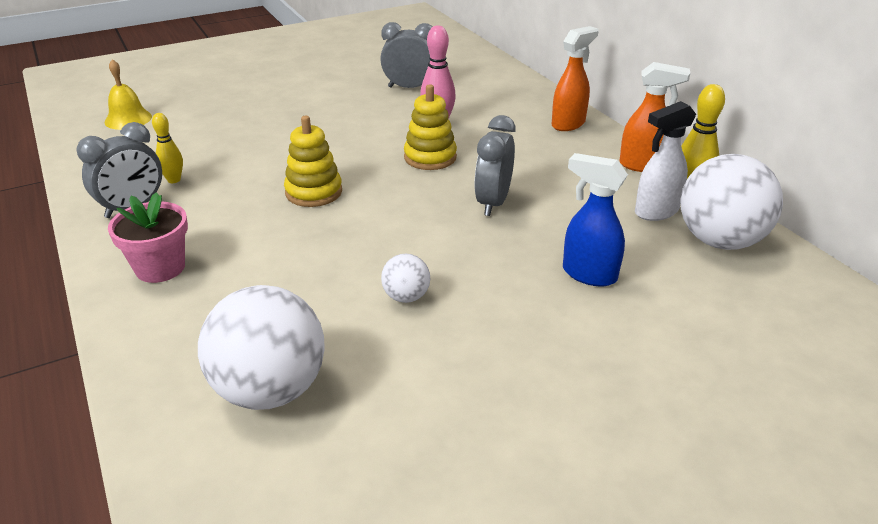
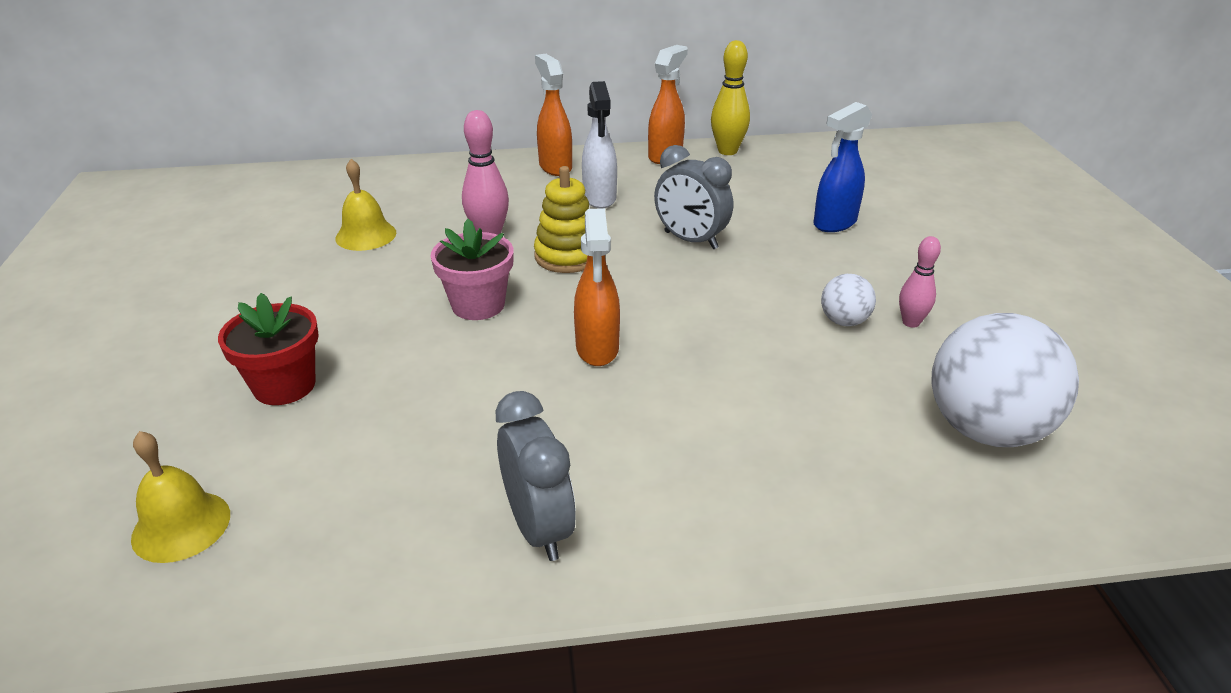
camera: 70 degrees left, 0 degrees up
(160, 268) = (725, 503): pink flower pot -> pink flower pot (478, 305)
(174, 180) = (475, 476): yellow bowling pin -> none
(240, 110) = (284, 386): none -> red flower pot
(314, 192) = (597, 349): yellow stacking toy -> orange spray bottle
(409, 88) = (366, 235): grey clock -> yellow bell
(424, 336) = (911, 322): none -> pink bowling pin
(655, 212) = (748, 171): white spray bottle -> white spray bottle (599, 198)
(720, 241) = (804, 160): white ball -> none

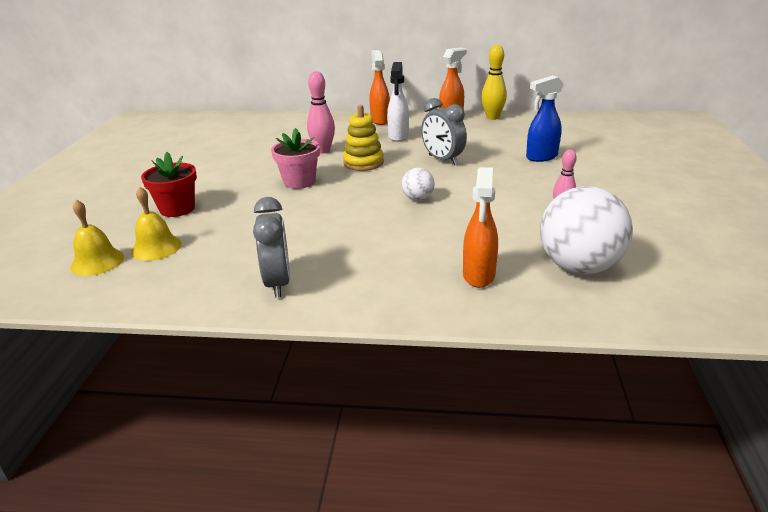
camera: 15 degrees right, 5 degrees down
(366, 235) = (254, 146): yellow bell -> yellow bell (156, 247)
(597, 349) = (356, 207): orange spray bottle -> orange spray bottle (478, 276)
(844, 321) = (517, 206): white ball -> white ball (418, 198)

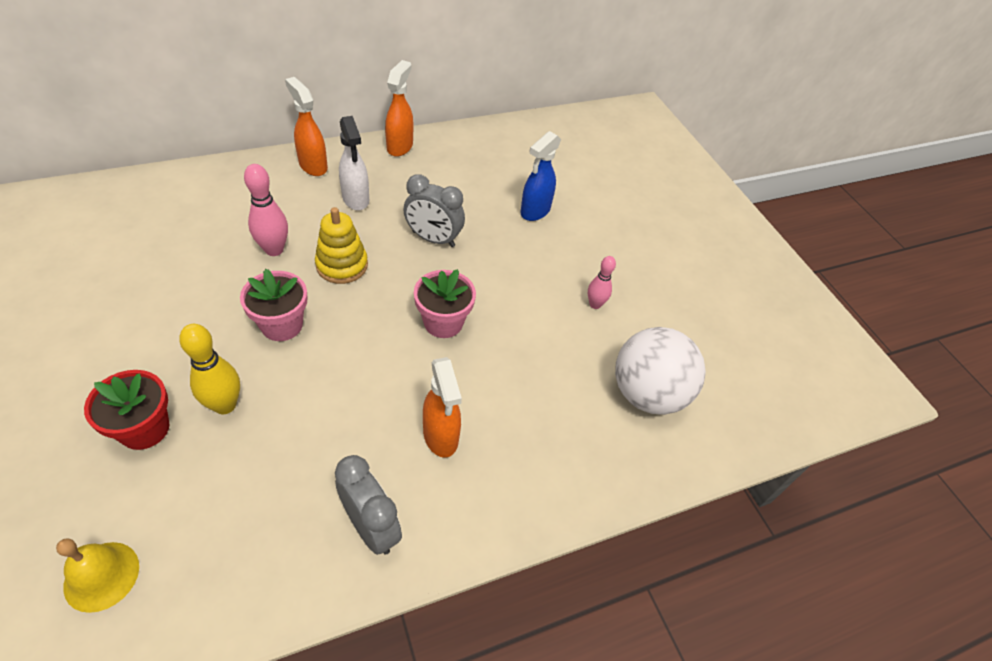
camera: 35 degrees left, 20 degrees up
(156, 247) = (170, 518): yellow bell -> none
(418, 198) = (443, 322): white ball -> pink flower pot
(478, 276) = (568, 439): orange spray bottle -> orange spray bottle (441, 436)
(492, 117) = (447, 138): yellow bowling pin -> yellow bowling pin (225, 405)

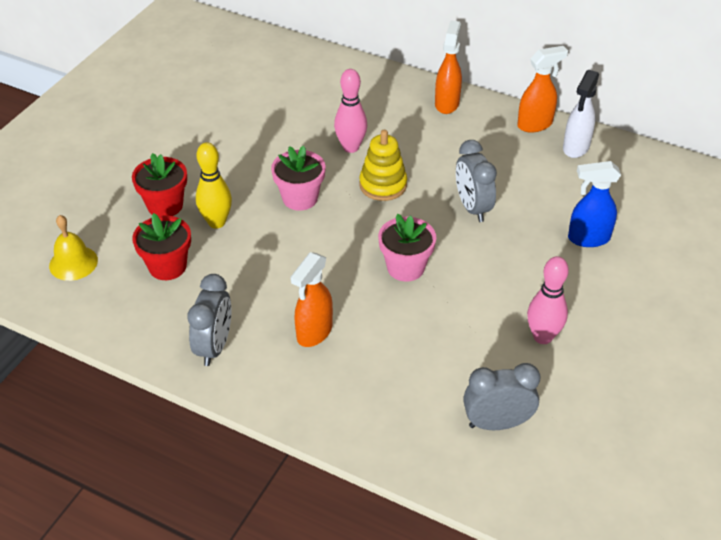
camera: 55 degrees right, 5 degrees down
(225, 489) = (167, 266): none -> red flower pot
(356, 199) = (449, 145): white spray bottle -> white spray bottle (575, 148)
(595, 304) = (542, 337): pink bowling pin -> pink bowling pin, size x1.56
(647, 394) = (497, 423): white ball -> grey clock

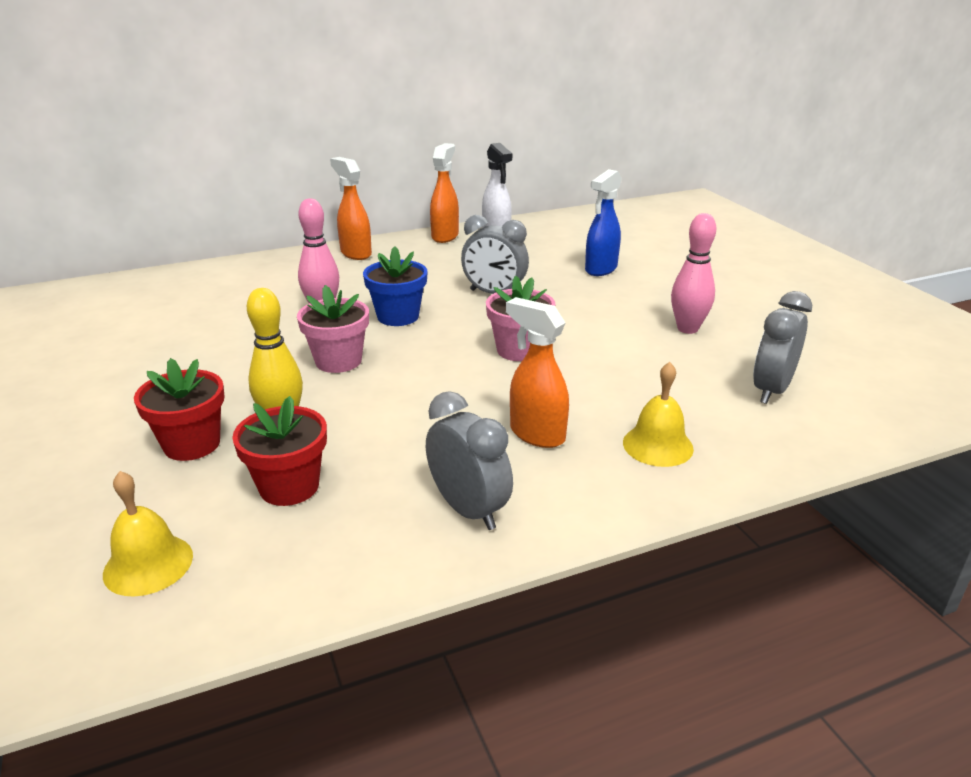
camera: 50 degrees left, 15 degrees down
(314, 333) = (536, 434): orange spray bottle -> orange spray bottle turned 150 degrees clockwise
(359, 395) = (657, 445): none -> yellow bell
(383, 185) = (398, 316): yellow stacking toy -> blue flower pot

